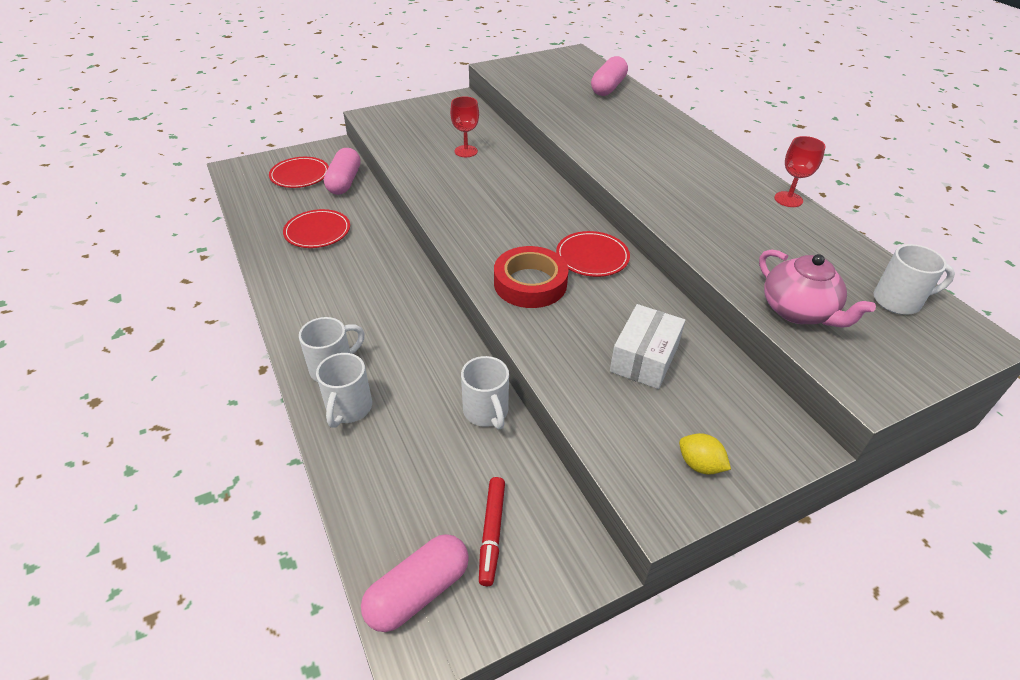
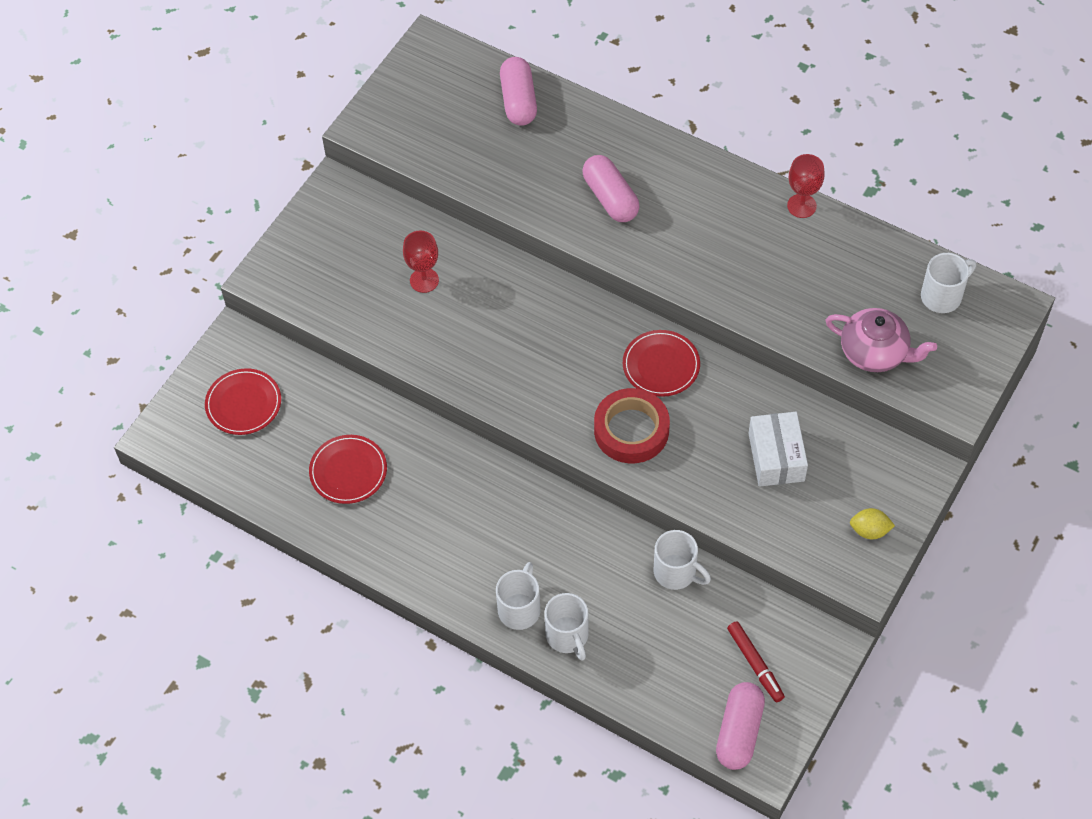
camera: 30 degrees left, 15 degrees up
(344, 182) = (304, 386): pink capsule -> pink capsule (610, 198)

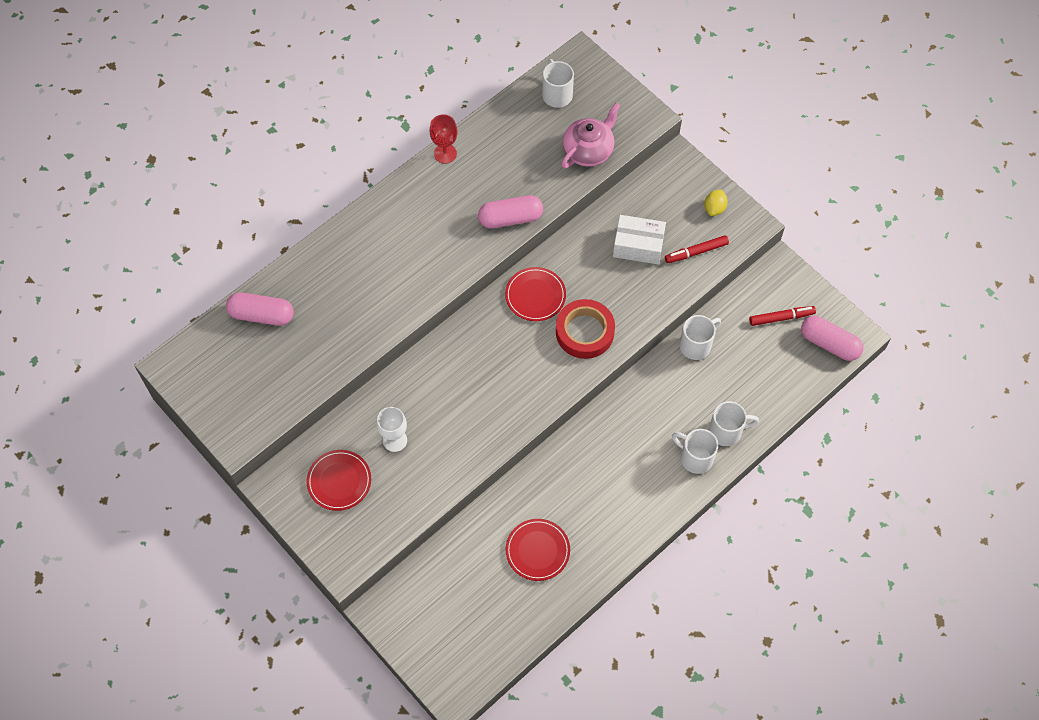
camera: 75 degrees left, 5 degrees up
(243, 403) = (446, 618): red plate -> red plate (339, 481)
(424, 280) = (395, 440): red goblet -> white goblet
(610, 198) = (386, 277): pink capsule -> pink capsule (510, 218)
(794, 525) = (696, 252): none -> red marker

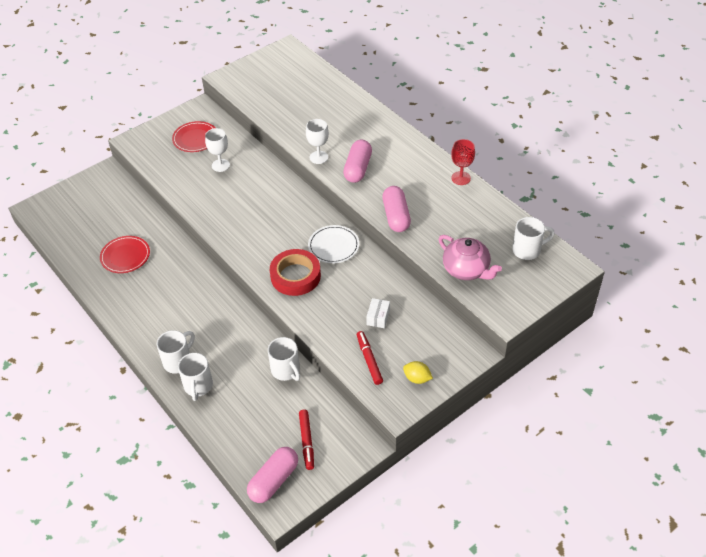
camera: 95 degrees right, 15 degrees down
(262, 315) = (320, 86): pink capsule -> pink capsule (358, 168)
(408, 306) = (318, 157): none -> white goblet
(535, 295) = (333, 246): red plate -> white plate
(638, 246) = (378, 317): white box -> white box, size x0.58

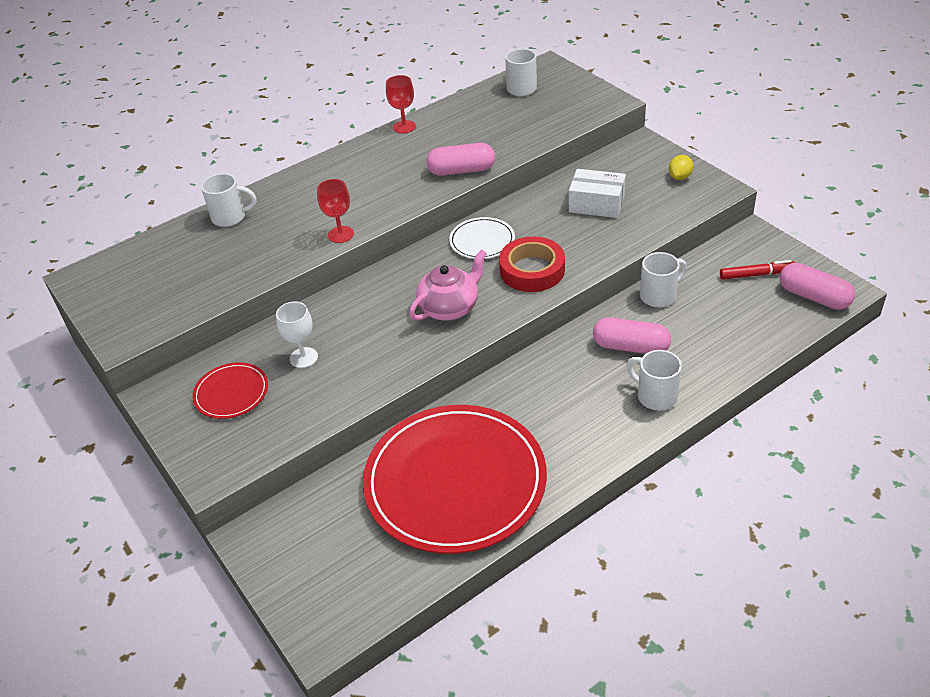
camera: 85 degrees left, 5 degrees down
(125, 256) = (455, 481): red plate -> red plate, size x2.29
(198, 386) = (694, 372): white mug -> white mug (230, 217)
(318, 157) = (341, 234): white goblet -> red goblet
(358, 168) = (371, 201): pink capsule -> pink capsule (630, 347)
(369, 360) = (659, 209): red marker -> none
(378, 317) = (596, 204): white box -> white box, size x1.73
(466, 270) = (548, 124): pink teapot -> pink teapot (450, 307)

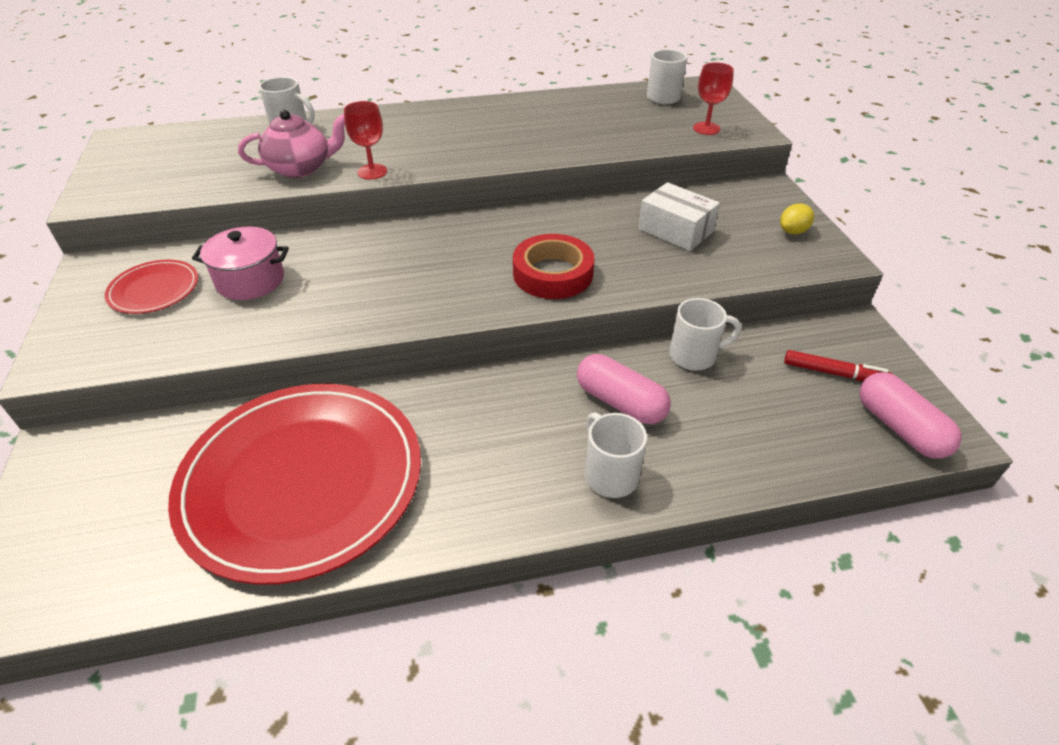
camera: 20 degrees right, 0 degrees up
(303, 357) = (250, 280): white goblet -> pink pot
(404, 127) = (519, 100): red goblet -> red goblet (706, 128)
(450, 307) = (435, 282): pink teapot -> pink teapot (301, 168)
(461, 170) = (541, 150): pink capsule -> none
(482, 241) = (523, 228): white plate -> none

